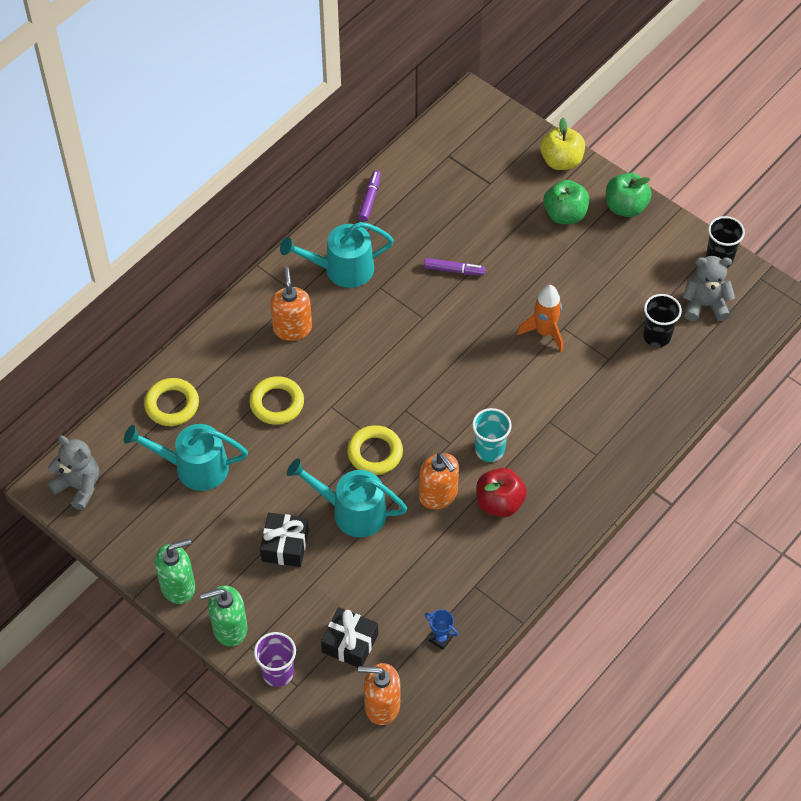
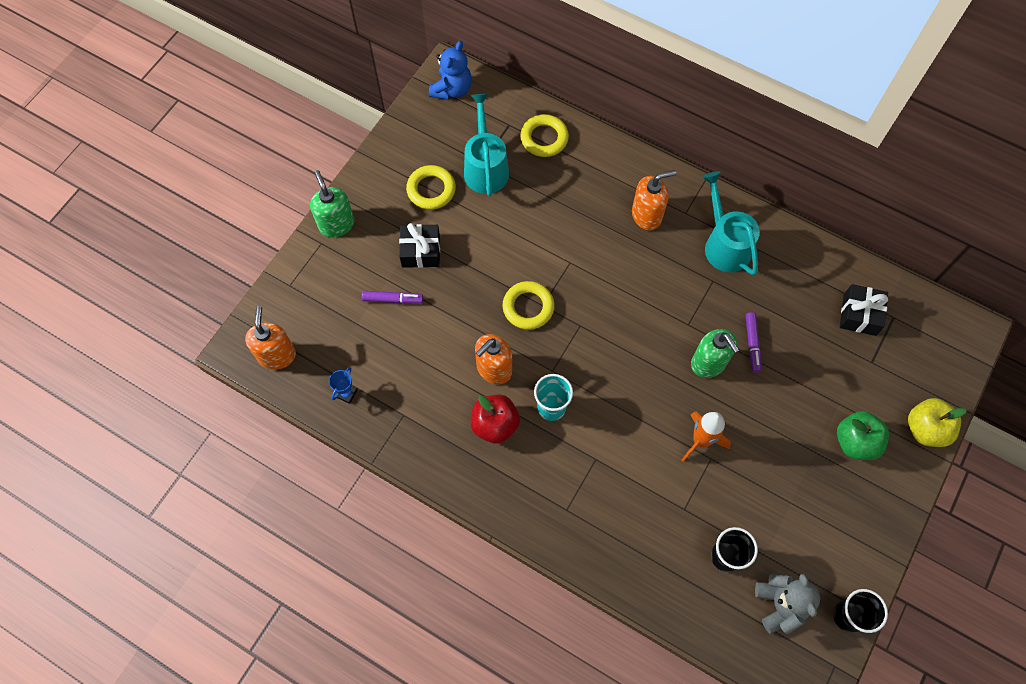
camera: 80 degrees right, 10 degrees up
(79, 486) = (452, 89): grey teddy bear -> blue teddy bear
(178, 586) = (370, 179): green soap dispenser -> green soap dispenser (708, 363)
(277, 403) = (563, 218): yellow ring -> yellow ring (431, 190)
(278, 673) = (299, 268): purple cup -> none
(350, 643) = (333, 319): black gift -> black gift (859, 315)
(352, 511) = (463, 299): turquoise watering can -> none
(369, 199) = (814, 254): purple marker -> purple marker (392, 299)
(625, 207) = (886, 504): green apple -> none

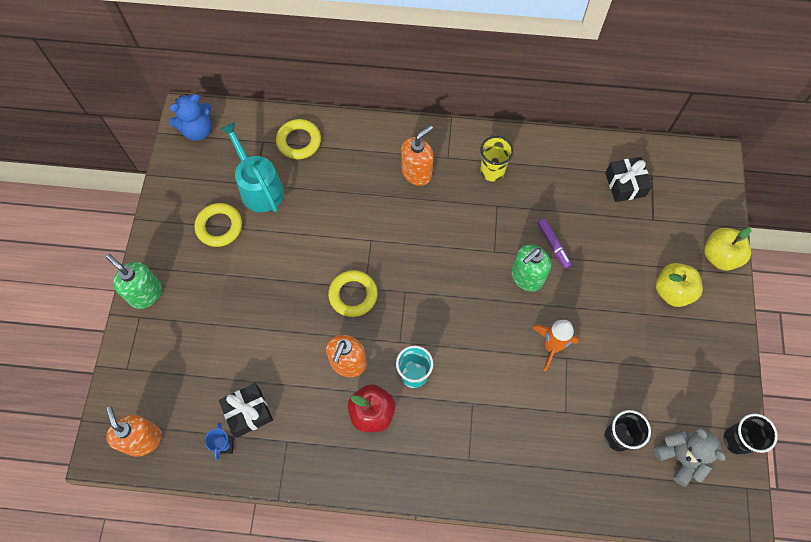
camera: 25 degrees left, 0 degrees up
(392, 299) = (229, 340): purple marker -> none
(421, 251) = (235, 286): black gift -> black gift (248, 412)
(452, 89) = (197, 130): blue teddy bear -> blue teddy bear turned 60 degrees clockwise
(708, 363) = (526, 277): green soap dispenser -> green soap dispenser turned 105 degrees clockwise
(724, 245) = (492, 171): turquoise watering can -> yellow cup
(855, 442) = (672, 291): green apple -> yellow apple

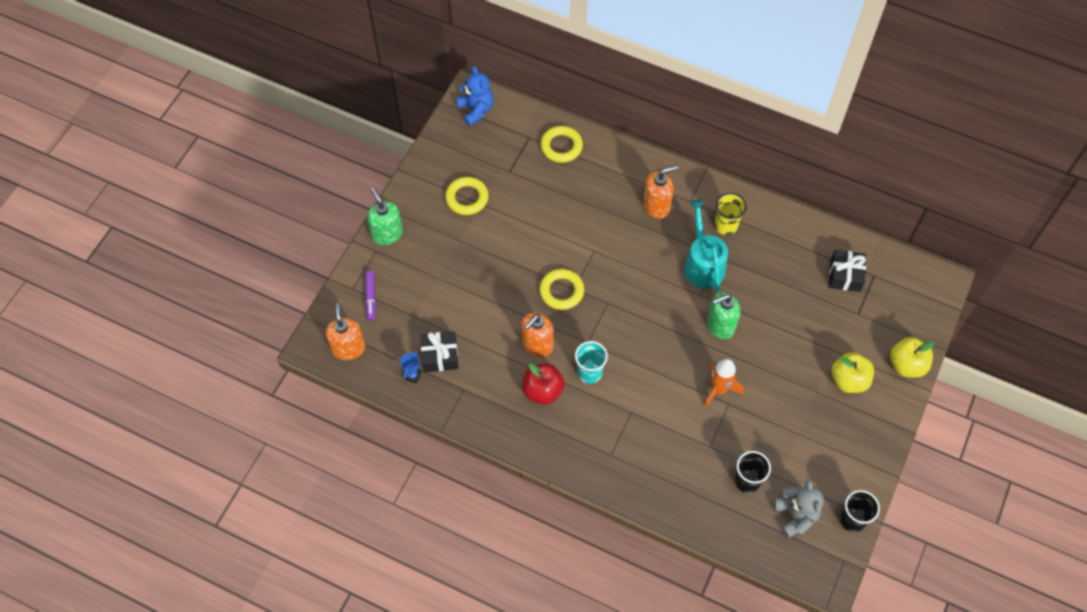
camera: 20 degrees right, 5 degrees down
(197, 130) = (476, 110): blue teddy bear -> blue teddy bear turned 105 degrees counterclockwise
(259, 187) = (512, 175): turquoise watering can -> turquoise watering can (703, 264)
(553, 245) = (756, 306): purple marker -> purple marker (371, 297)

